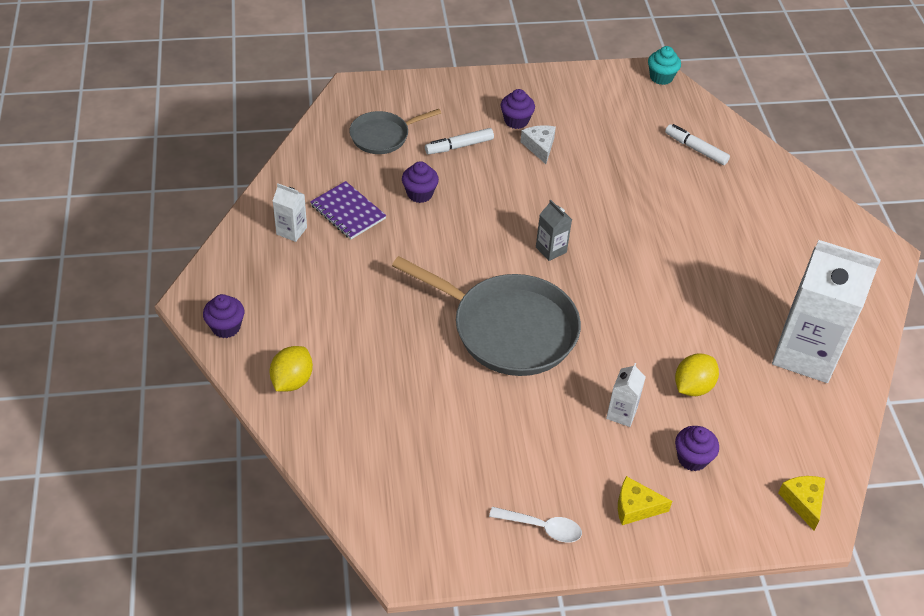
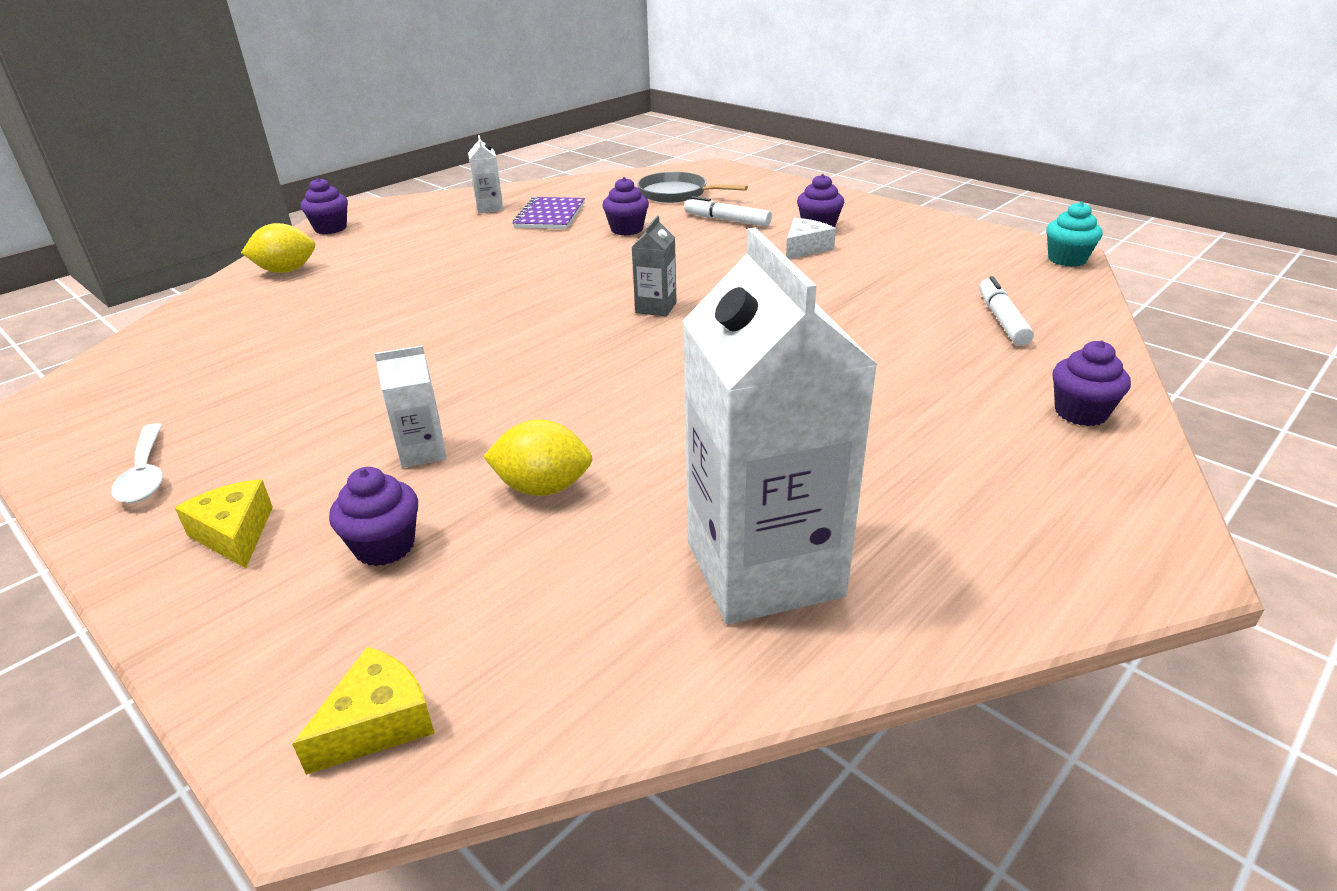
camera: 55 degrees right, 15 degrees down
(508, 329) = (489, 332): grey pan -> none
(789, 194) = (1080, 413): none -> purple cupcake

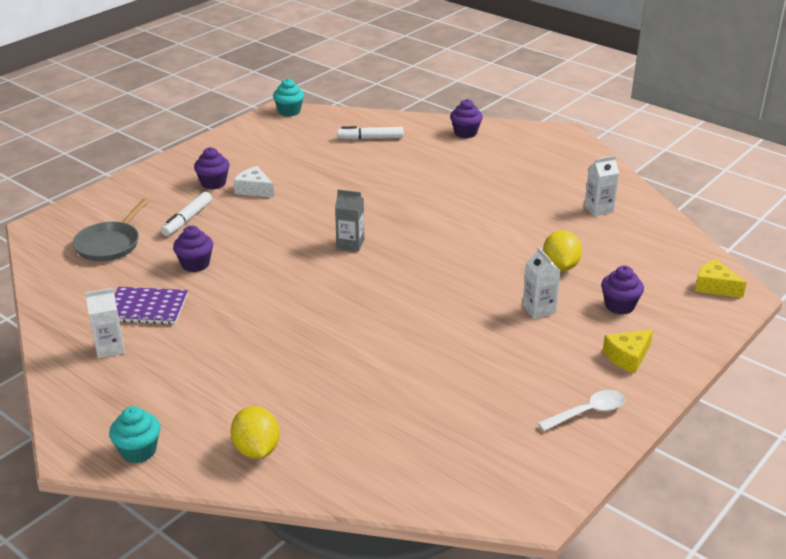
camera: 95 degrees left, 0 degrees up
(330, 228) = (138, 451): purple cupcake -> turquoise cupcake
(764, 569) = (598, 209): white carton -> white carton, size x0.43

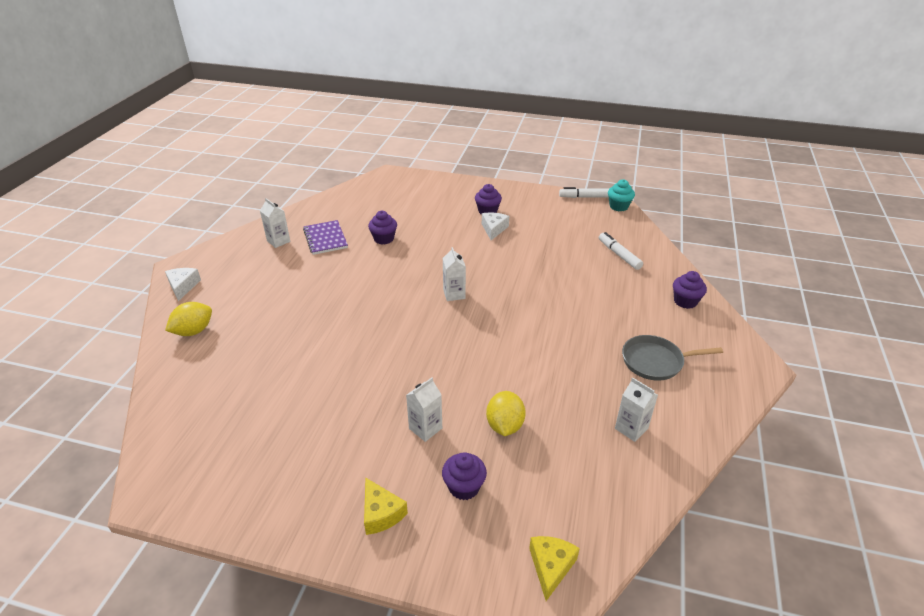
camera: 65 degrees right, 5 degrees up
(110, 244) = (386, 202): grey pan -> grey pan (655, 361)
(138, 451) = (183, 286): turquoise cupcake -> white cheese
(187, 219) = (434, 217): white marker -> white marker (585, 197)
(350, 244) = (454, 294): grey carton -> white carton
(560, 266) = (504, 425): yellow lemon -> yellow lemon turned 60 degrees counterclockwise
(588, 412) = (285, 502): white spoon -> none
(627, 357) = (381, 513): yellow cheese -> yellow cheese turned 150 degrees counterclockwise

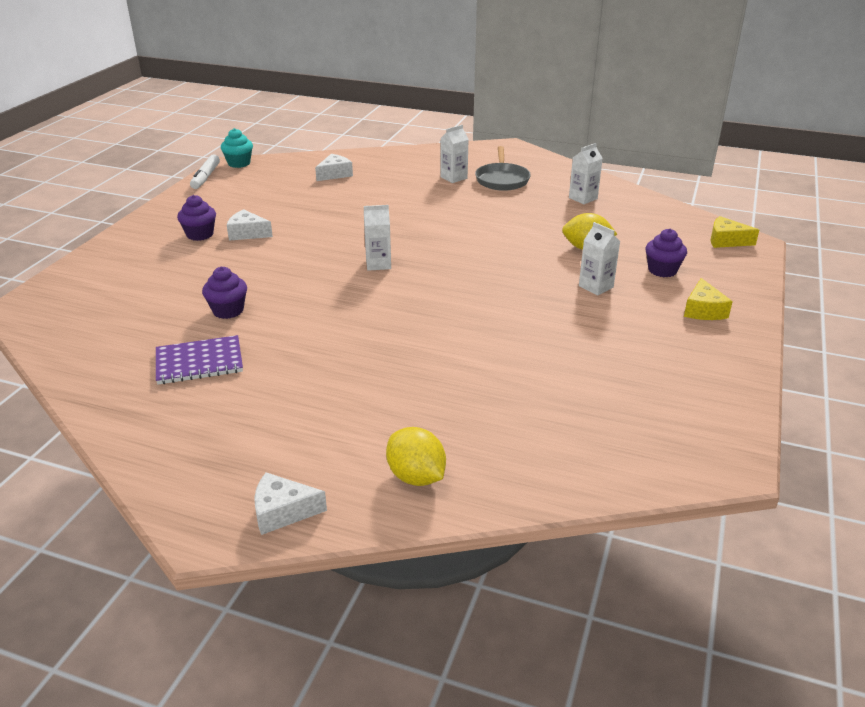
camera: 85 degrees left, 5 degrees down
(278, 241) = (181, 411): white carton -> white carton (453, 178)
(381, 513) = (703, 310): yellow cheese -> yellow cheese turned 120 degrees clockwise
(619, 255) = (335, 174): white marker -> white cheese
(685, 301) = (421, 158): purple cupcake -> none

